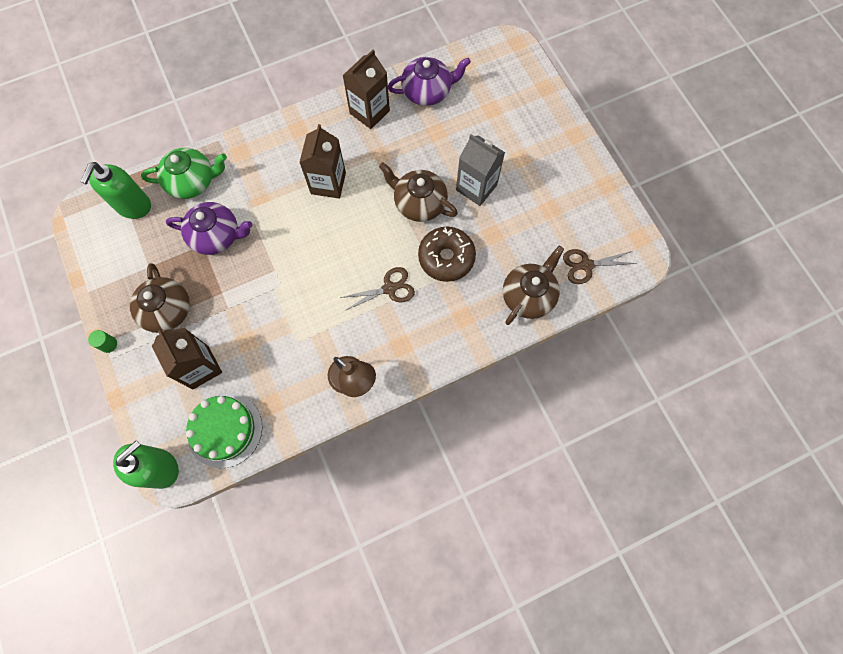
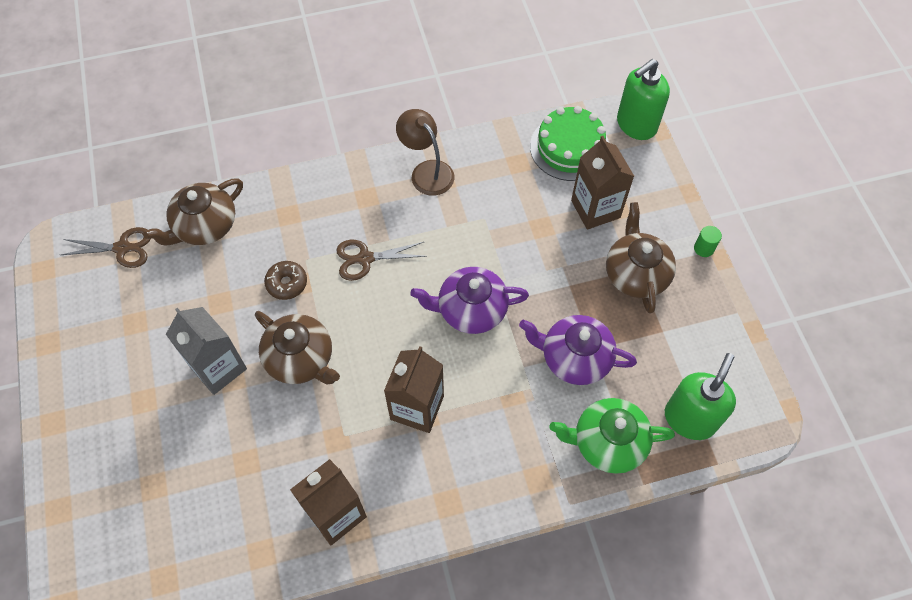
camera: 170 degrees left, 10 degrees down
(427, 91) = (238, 536): purple teapot -> purple teapot (470, 310)
(446, 258) = (287, 283): brown donut -> brown donut, size x0.59

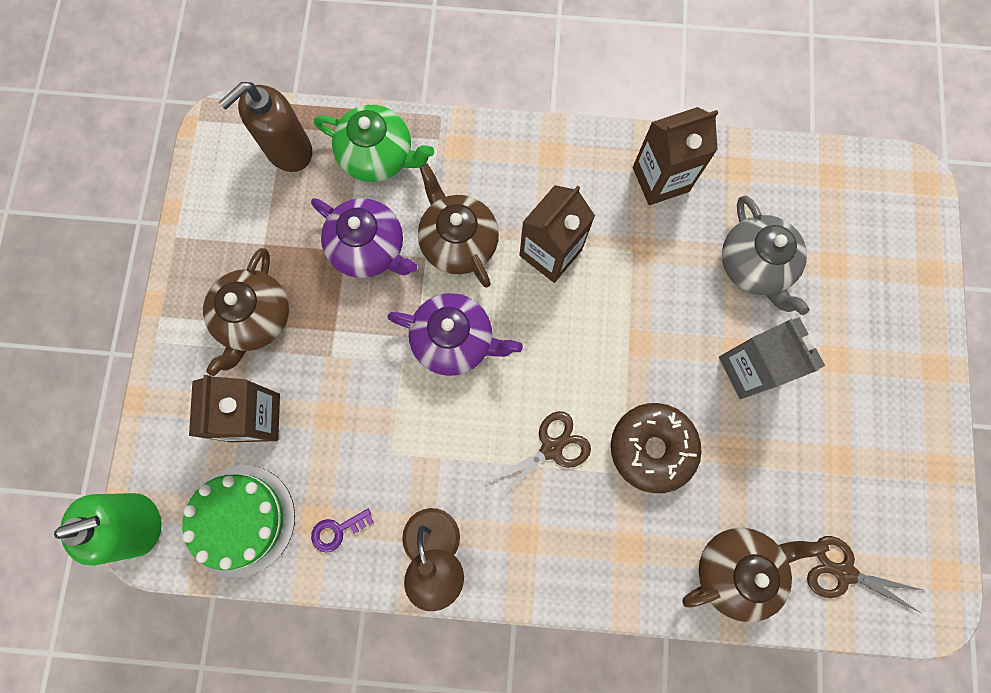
camera: 160 degrees left, 15 degrees up
(228, 459) = (755, 266): none -> grey teapot
(287, 283) = (652, 448): brown donut -> brown donut, size x1.71
(301, 359) = (657, 348): brown teapot -> brown teapot (458, 241)
(365, 259) = (551, 448): brown scissors -> brown scissors turned 45 degrees counterclockwise
(500, 162) = (337, 531): none -> purple key
(689, 419) = (288, 150): green soap dispenser -> brown soap dispenser
(703, 248) = (163, 322): green cylinder -> none

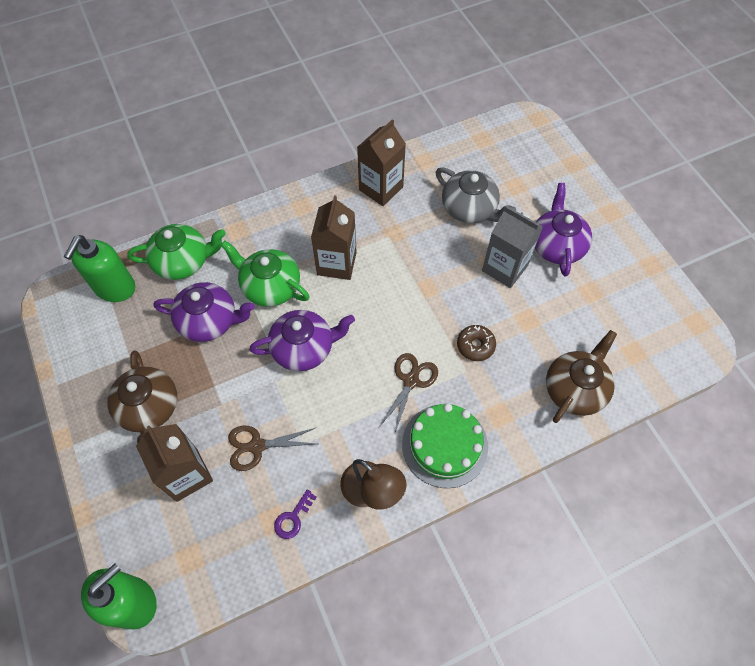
camera: 30 degrees left, 15 degrees down
(240, 520) = (214, 552): green cake -> green cake (445, 445)
(288, 150) = (115, 288): brown soap dispenser -> green soap dispenser
(458, 241) = (270, 286): brown teapot -> green teapot
(652, 448) = (475, 346): brown donut -> brown donut, size x0.59
(834, 374) = (556, 245): none -> purple teapot
(844, 572) = (639, 354): brown scissors -> brown scissors (257, 446)

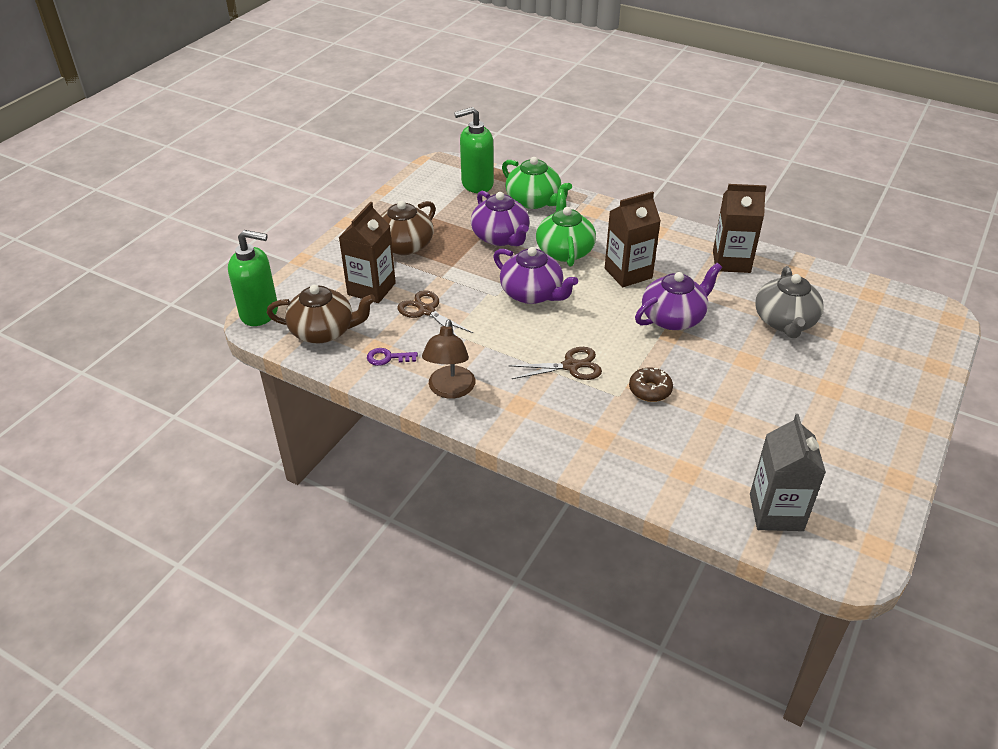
camera: 55 degrees right, 20 degrees down
(445, 445) = (534, 414): green cake -> none
(505, 268) = (753, 372): grey carton -> grey carton (776, 512)
(556, 245) = (824, 396): purple teapot -> purple teapot (673, 317)
(575, 389) = (684, 479): brown teapot -> brown teapot (324, 331)

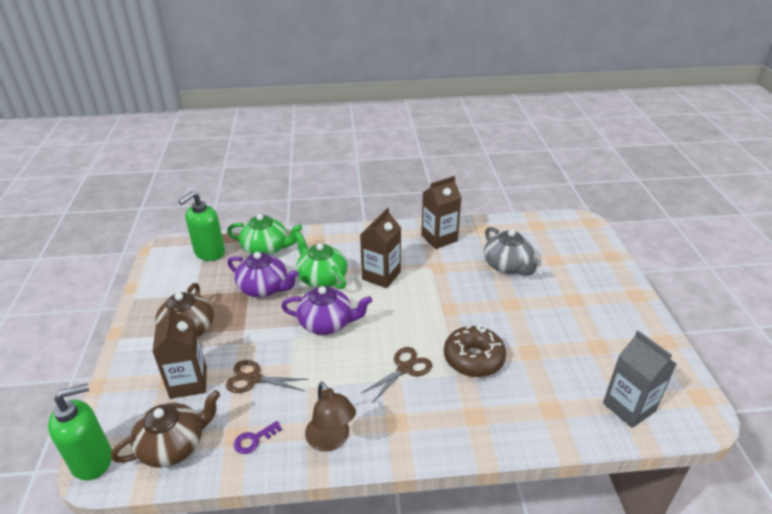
camera: 35 degrees left, 5 degrees down
(650, 390) = (473, 358): brown donut -> brown donut, size x1.71
(673, 317) = (440, 295): purple teapot -> none

